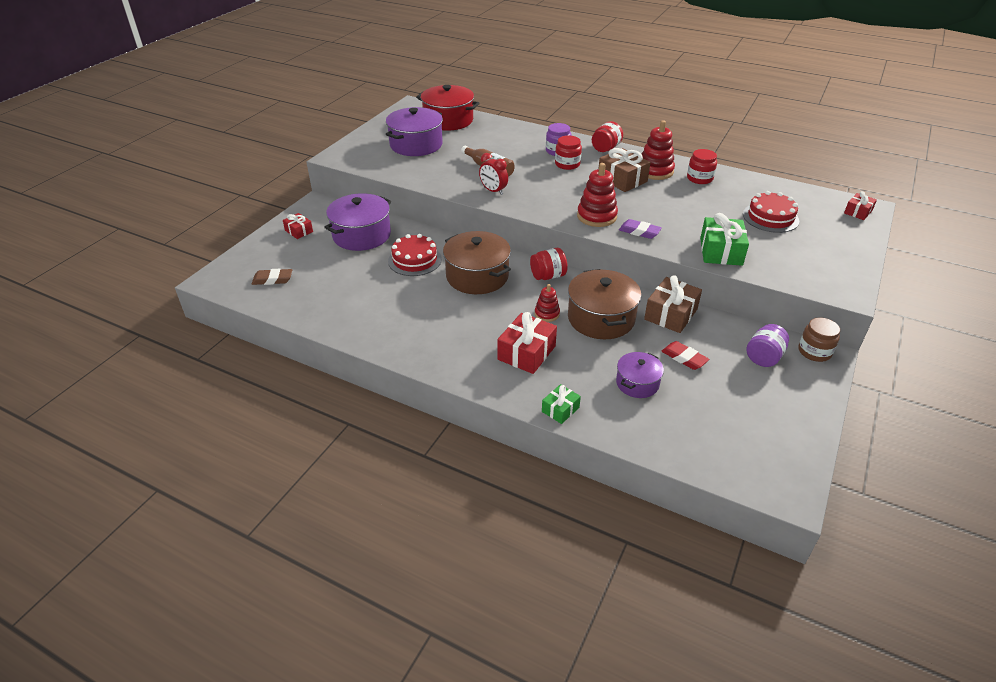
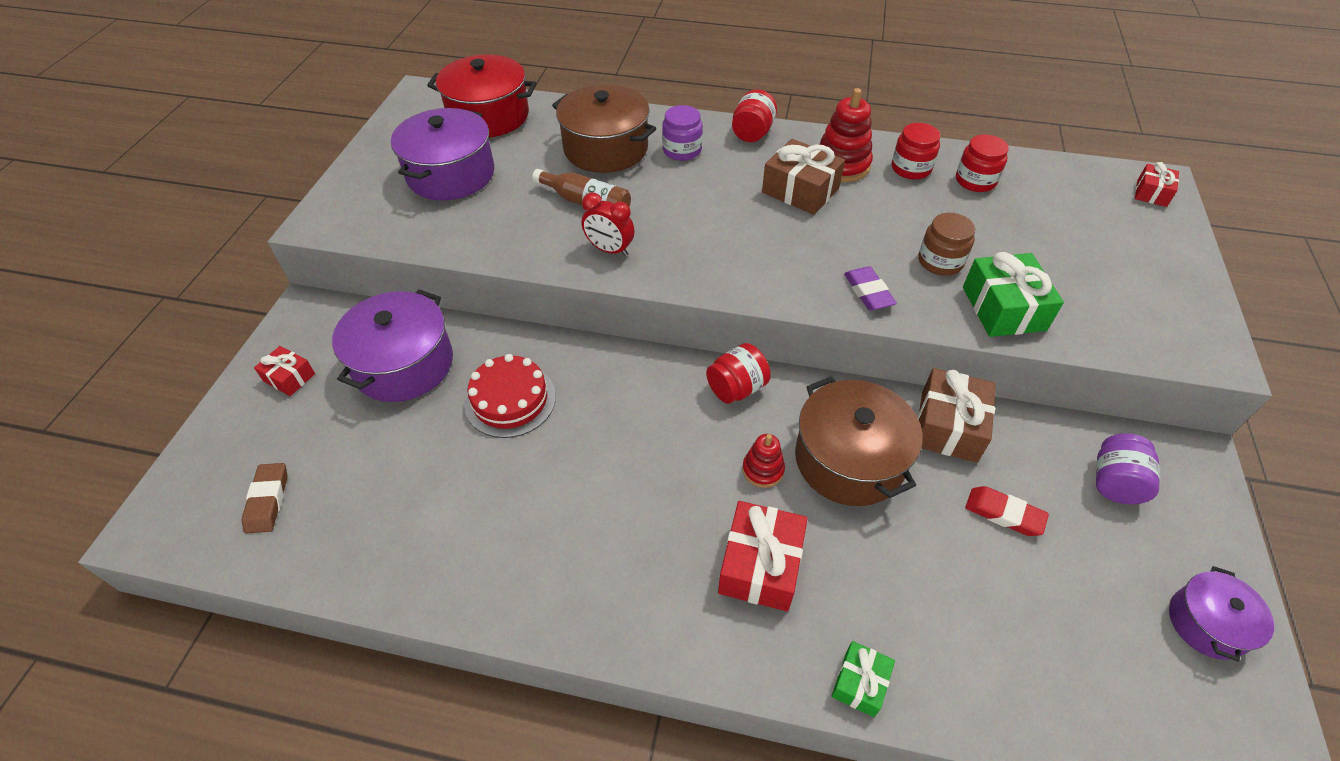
camera: 15 degrees left, 10 degrees up
(272, 279) = (268, 500): brown eraser -> brown eraser turned 75 degrees counterclockwise
(477, 276) = (624, 413): brown pot -> brown pot (606, 148)
(567, 164) = (706, 174): red jar -> red jar (975, 181)
(596, 216) = (791, 273): red stacking toy -> none
(637, 383) = (956, 588): purple pot -> purple pot (1207, 623)
(639, 232) = (868, 292): purple eraser -> purple eraser turned 60 degrees clockwise
(770, 217) = (1041, 226): red cake -> none
(814, 351) = (1177, 453): brown jar -> brown jar (940, 261)

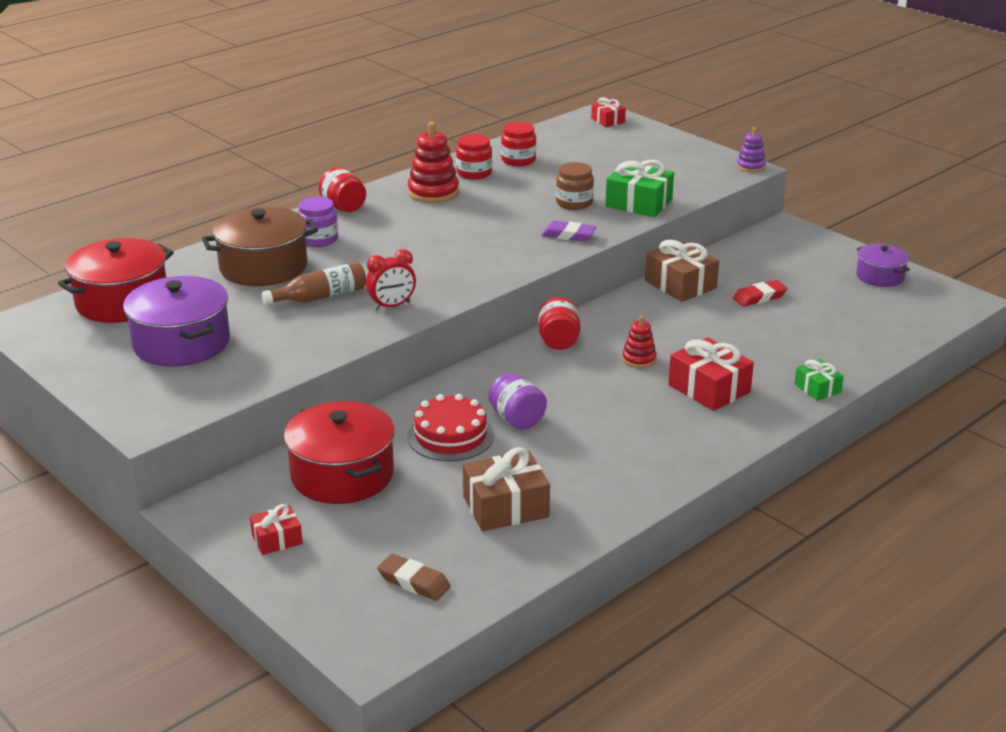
camera: 55 degrees left, 20 degrees down
(403, 364) = (342, 474): purple pot -> red pot
(800, 190) = (437, 216): brown gift -> brown gift (505, 507)
(849, 459) = (666, 327): brown pot -> none
(1114, 482) = (775, 256): purple jar -> purple jar (517, 419)
(1225, 358) = (750, 166): none -> purple stacking toy

